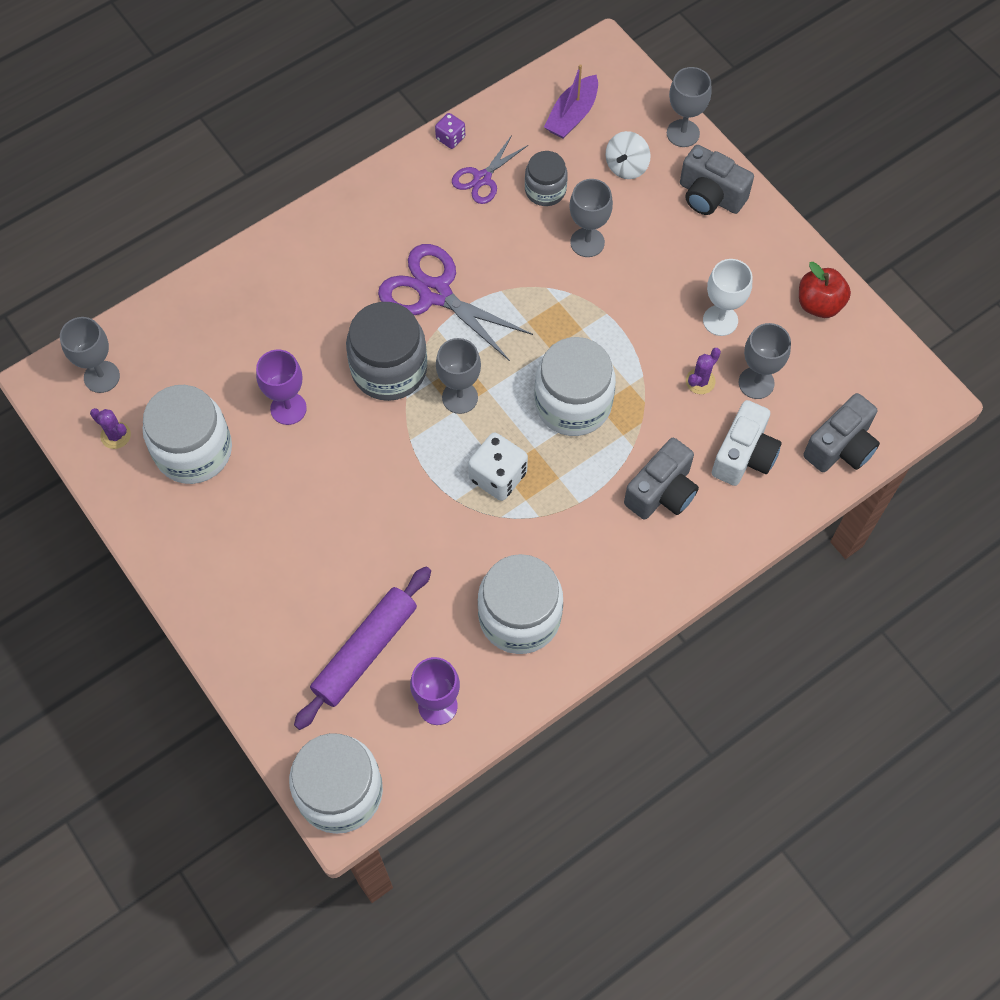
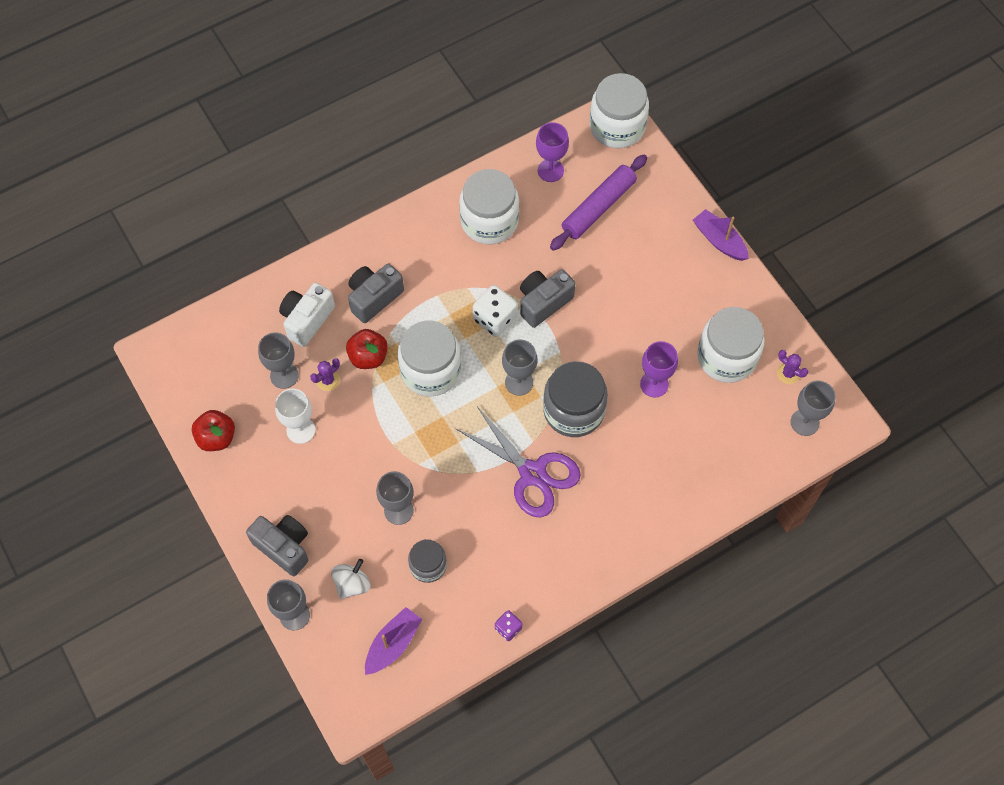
camera: 175 degrees left, 0 degrees up
(193, 613) = (719, 240): none -> purple boat
(482, 179) = (483, 582): purple scissors -> none
(655, 414) = (368, 357): none -> red apple
(840, 447) = (232, 320): grey camera -> grey camera (543, 303)

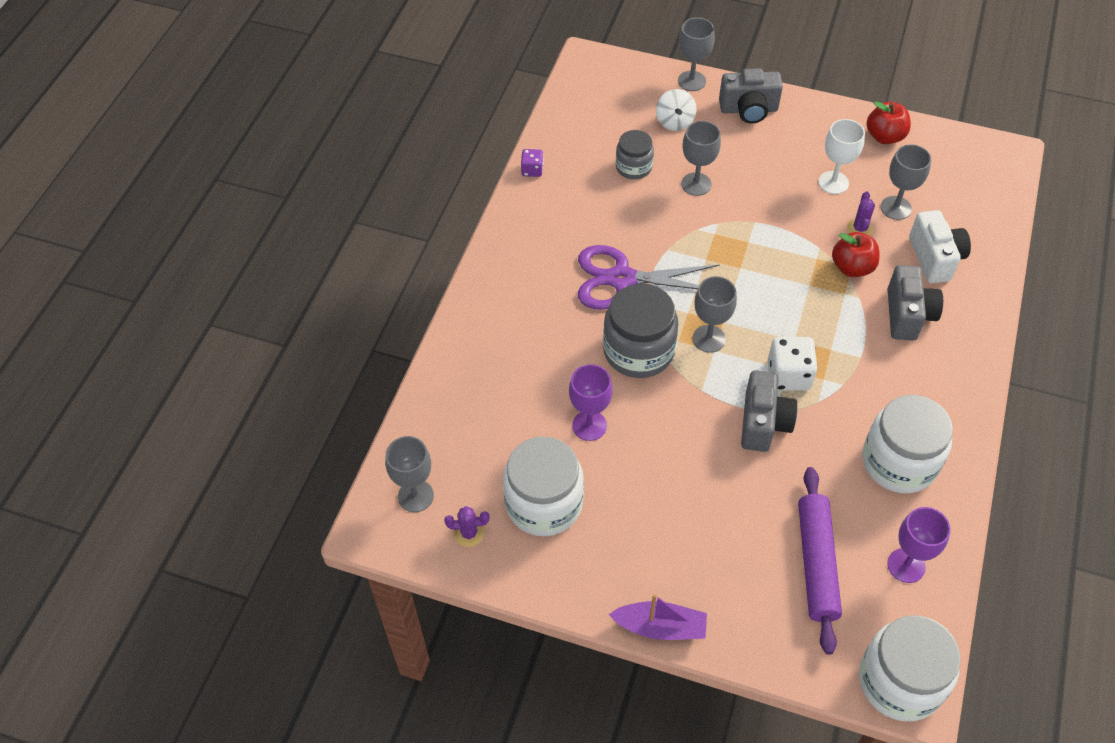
camera: 140 degrees right, 10 degrees down
(393, 644) = (605, 109): purple boat -> none
(430, 370) = (791, 294): white jar -> none

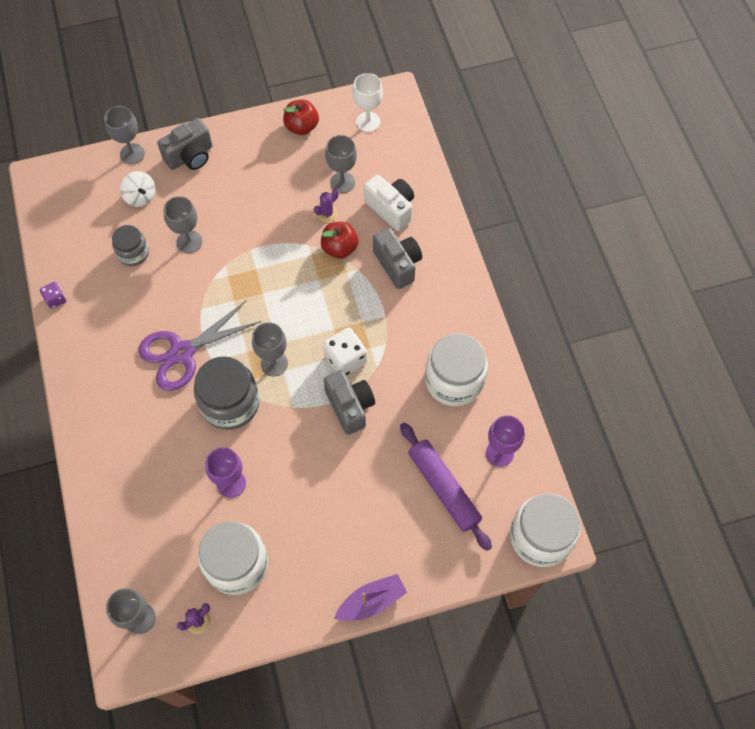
camera: 35 degrees left, 10 degrees up
(833, 182) = (287, 185): white goblet -> white goblet (368, 122)
(859, 228) = (327, 213): purple cactus -> purple cactus turned 75 degrees clockwise

